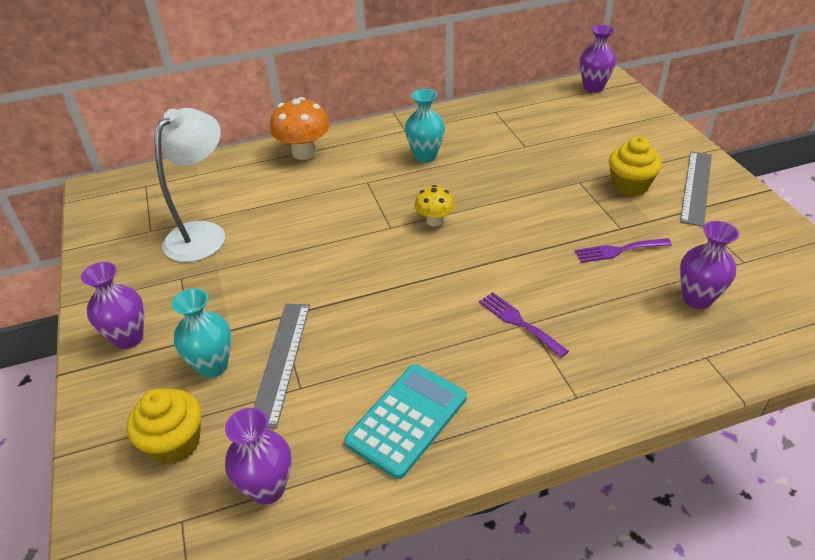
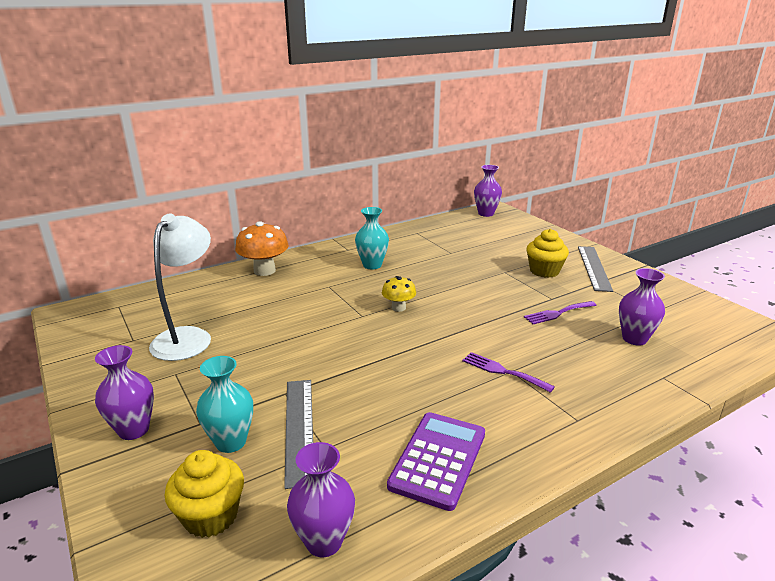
camera: 15 degrees left, 15 degrees down
(407, 420) = (438, 459): turquoise calculator -> purple calculator

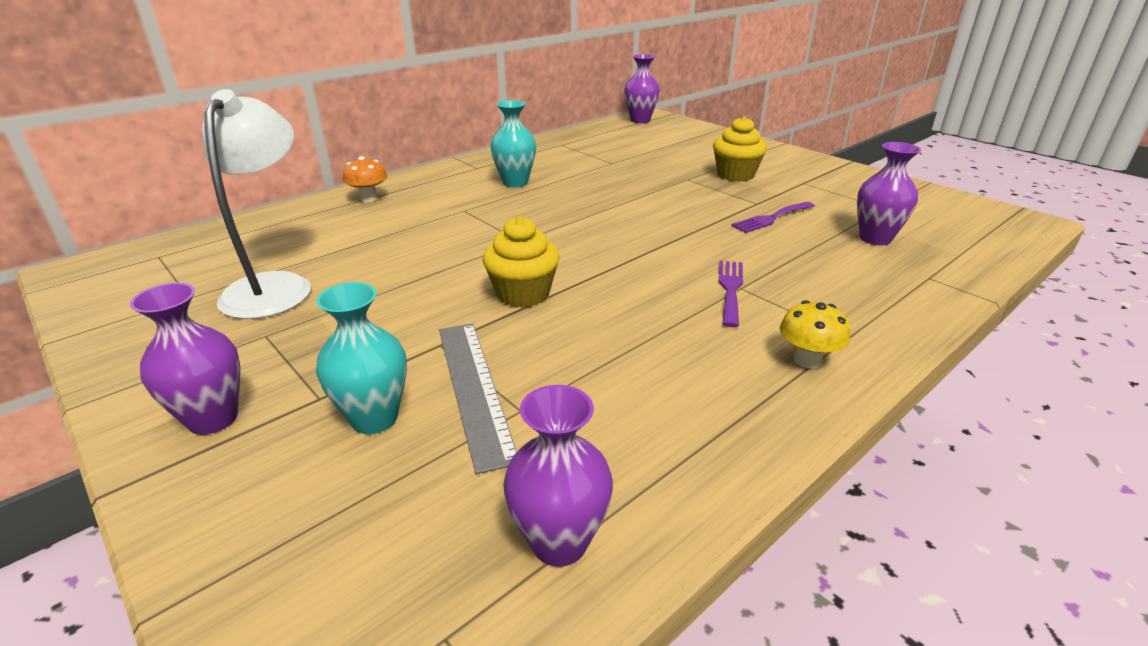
camera: 10 degrees left, 5 degrees up
(211, 516) = (368, 529): yellow cupcake -> yellow cupcake (523, 294)
(264, 271) = (369, 198): orange mushroom -> orange mushroom, size x0.59
(398, 308) = (566, 227): yellow mushroom -> yellow mushroom (807, 360)
(438, 459) = (686, 406): purple calculator -> none
(503, 371) = (730, 289): purple fork -> purple fork turned 75 degrees clockwise
(594, 268) = (793, 167): grey ruler -> none

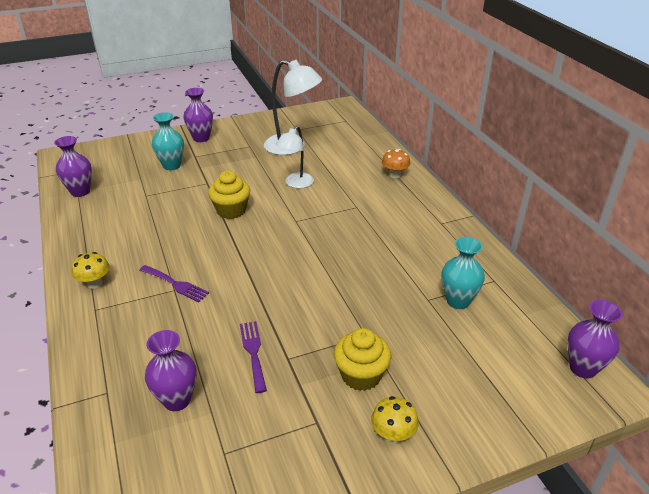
camera: 110 degrees right, 5 degrees up
(415, 258) = (296, 184): none -> white lamp
(474, 388) = (168, 187): grey ruler -> none
(515, 182) = (398, 235): turquoise vase -> turquoise vase (458, 301)
(775, 160) = (393, 434): none -> yellow mushroom

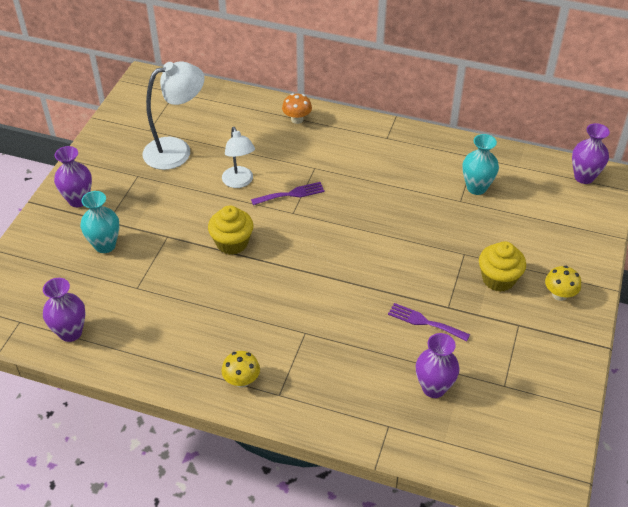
camera: 50 degrees left, 10 degrees up
(176, 284) = (299, 328): purple fork -> purple fork (291, 194)

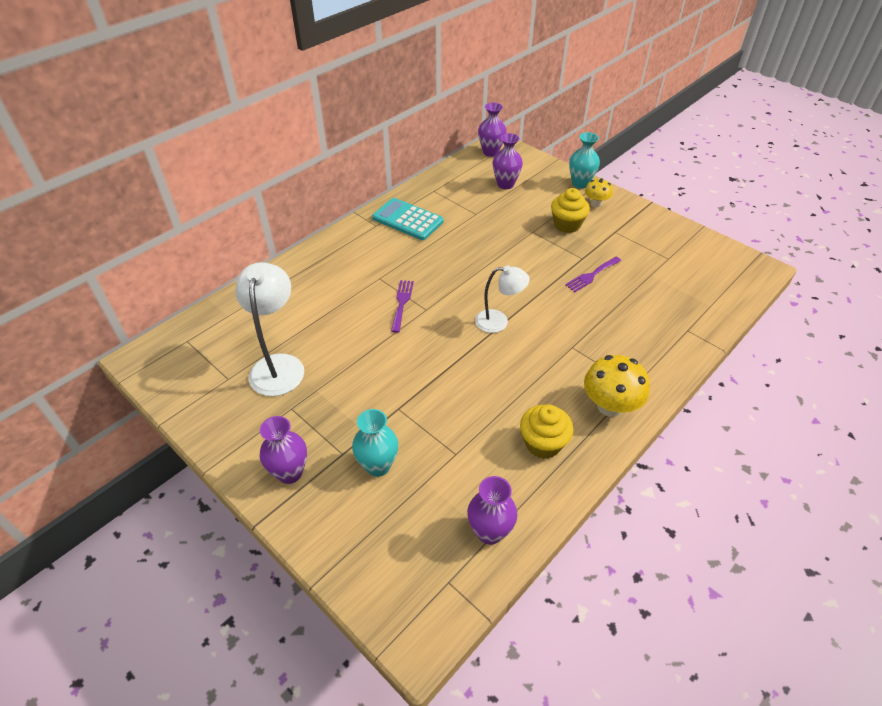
camera: 65 degrees left, 0 degrees up
(232, 243) = (438, 362): yellow cupcake -> yellow cupcake (543, 443)
(239, 182) = (360, 332): white lamp -> white lamp (499, 321)
(241, 380) = (610, 406): yellow mushroom -> yellow mushroom, size x1.69
(297, 119) = (307, 268): orange mushroom -> none
(411, 155) = (407, 220): none -> turquoise calculator
(433, 388) = (658, 293): purple vase -> purple vase (505, 184)
(476, 188) = (467, 201): turquoise vase -> turquoise vase (580, 184)

